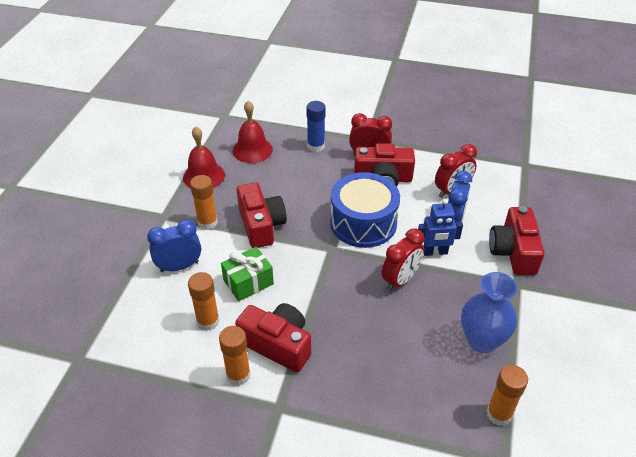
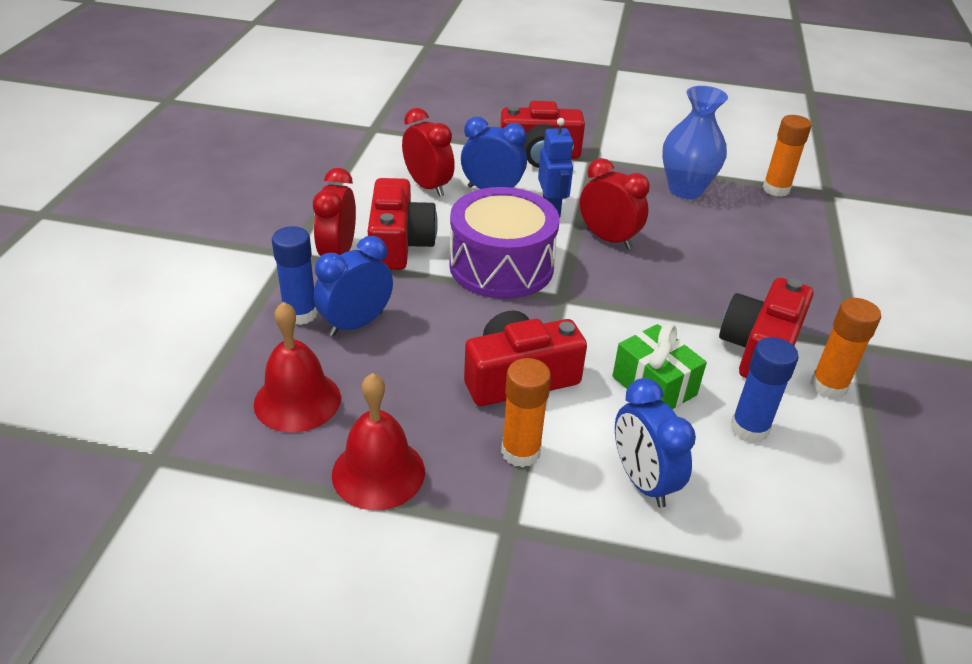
camera: 95 degrees left, 5 degrees down
(208, 321) = (749, 428): orange glue stick -> blue glue stick
(307, 165) = (356, 324): none -> blue clock
(363, 223) = (501, 266): blue drum -> purple drum

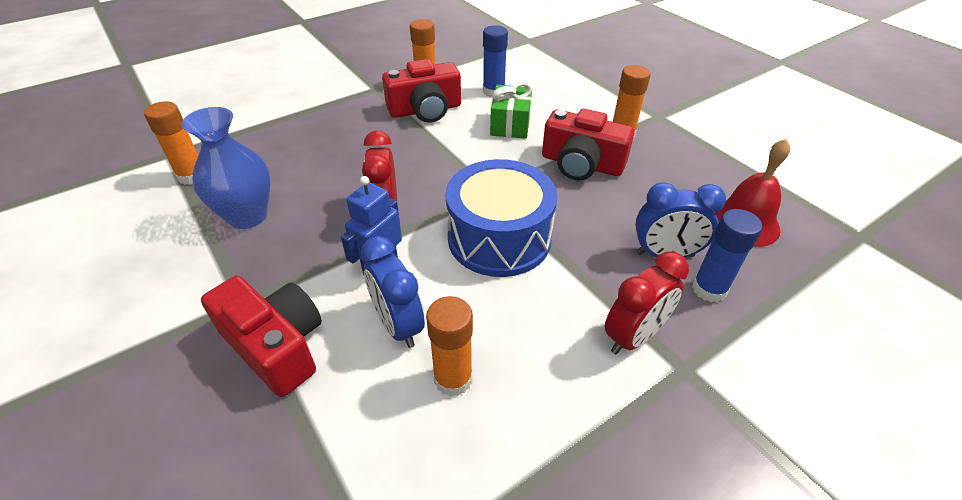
camera: 135 degrees left, 5 degrees up
(378, 472) = (711, 163): red bell -> none
(399, 243) = (562, 313): red camera -> none
(428, 186) = (453, 379): red clock -> orange glue stick
(501, 266) = (499, 238): purple drum -> blue drum
(642, 481) = (574, 101): blue clock -> none

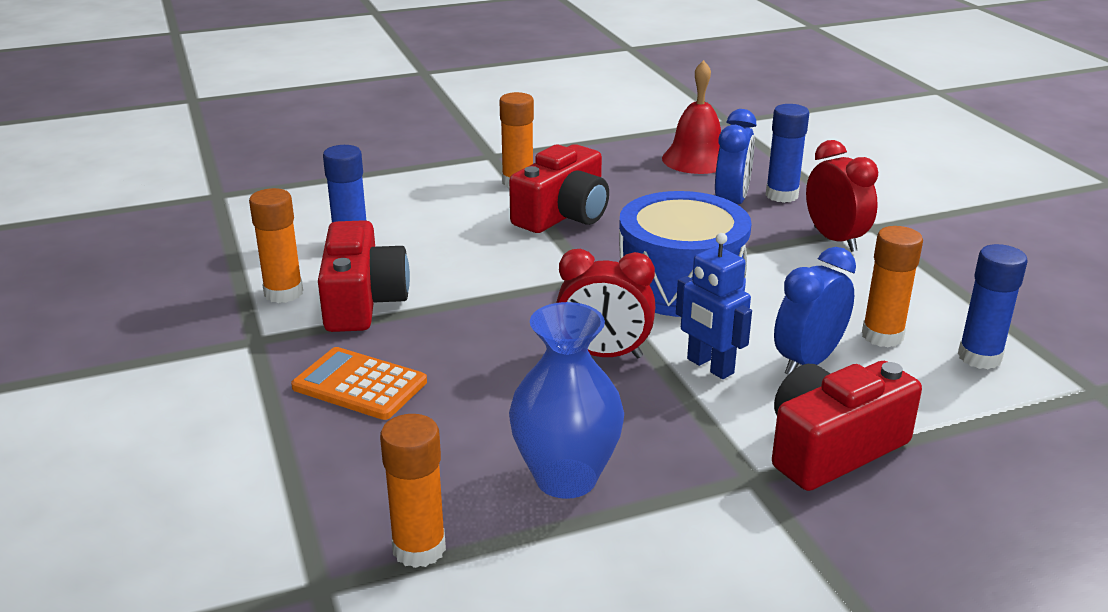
camera: 75 degrees left, 15 degrees down
(337, 128) = (359, 385): none -> orange calculator
(398, 325) = (808, 361): blue clock -> blue clock turned 150 degrees clockwise
(432, 465) = (979, 357): none -> blue glue stick
(510, 124) = (448, 243): green gift -> none

